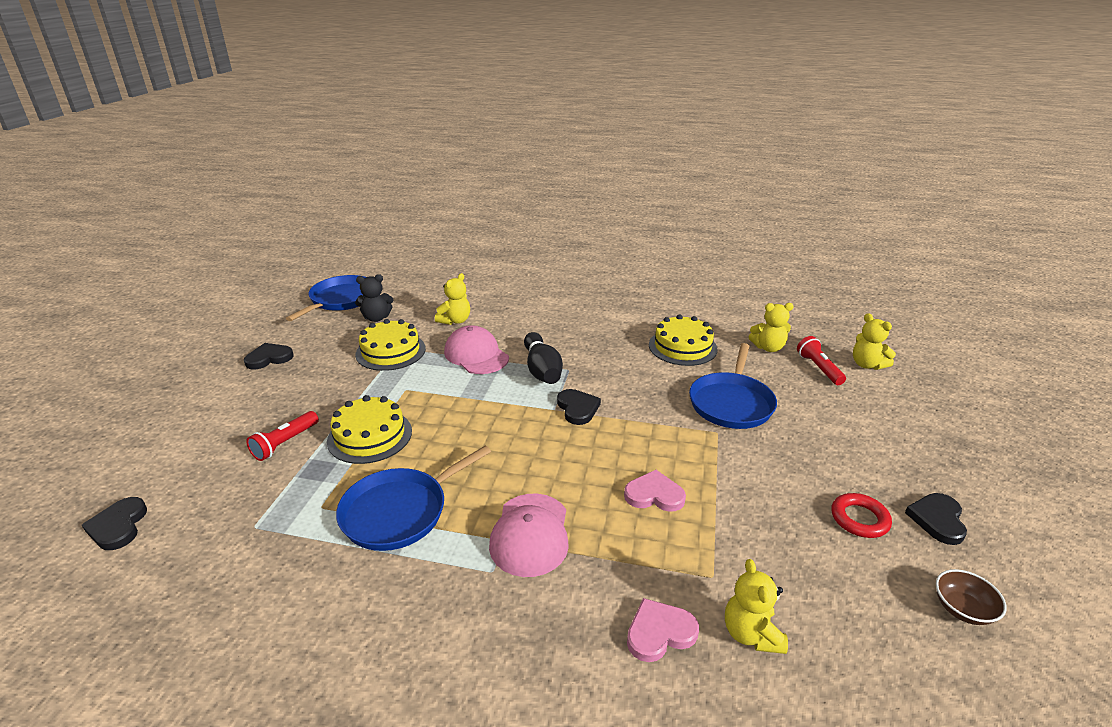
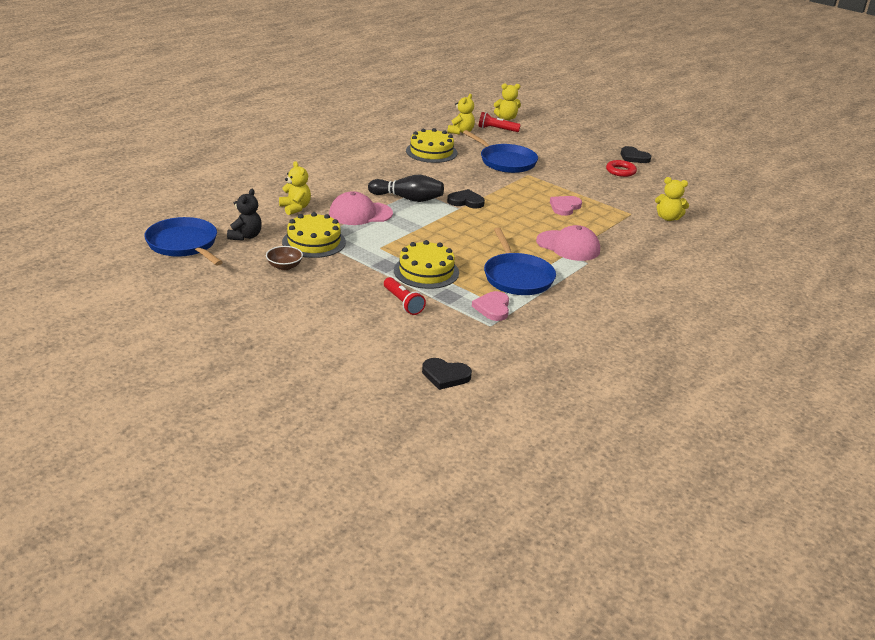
camera: 65 degrees left, 0 degrees up
(269, 358) = (259, 293): black heart -> none
(659, 632) = (655, 236): pink heart -> pink heart (493, 308)
(962, 609) = (683, 175): brown bowl -> brown bowl (284, 266)

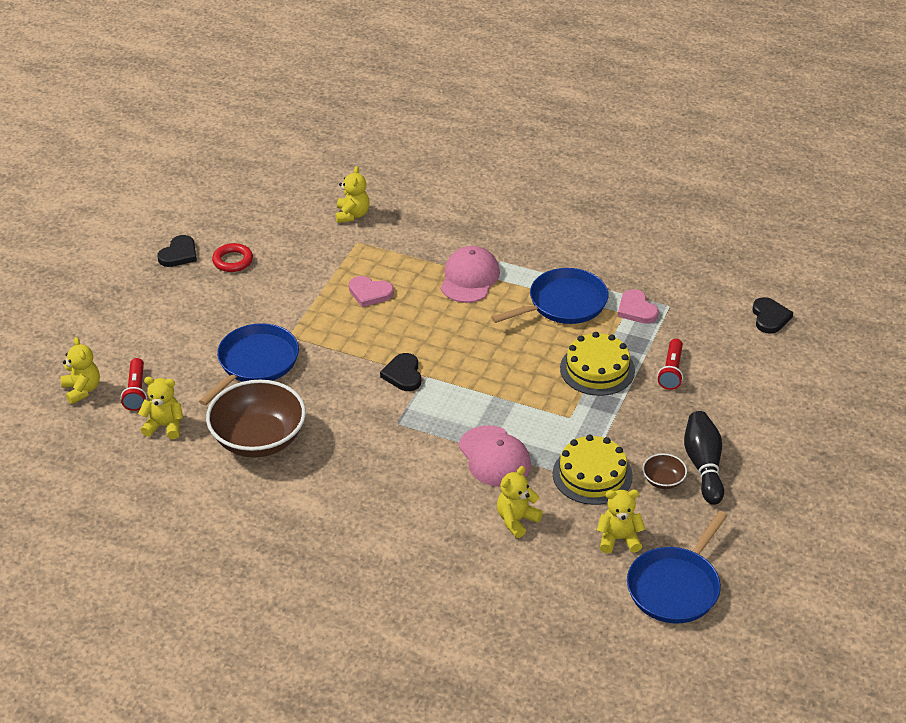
camera: 105 degrees left, 10 degrees up
(245, 236) = (618, 539): black teddy bear -> yellow teddy bear
(403, 303) = (671, 371): red flashlight -> red flashlight turned 150 degrees clockwise
(408, 199) = (426, 426): black bowling pin -> black bowling pin (703, 465)
(431, 152) = (258, 439): yellow cake -> brown bowl
(493, 308) = (636, 309): pink heart -> pink heart turned 75 degrees clockwise

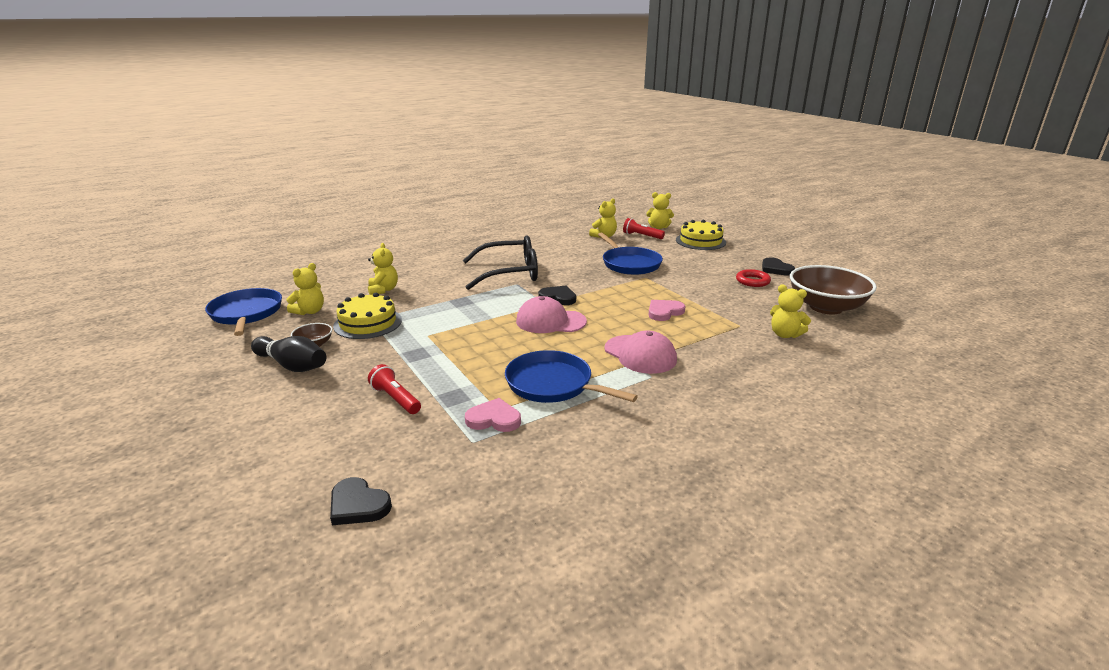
camera: 125 degrees right, 15 degrees down
(258, 439) = (560, 251): brown bowl -> brown bowl (826, 307)
(372, 445) = (509, 273): none -> black glasses
(494, 457) = (440, 300): pink cap -> pink cap (550, 321)
(564, 303) = (552, 384): blue pan -> blue pan turned 120 degrees clockwise
(597, 369) = (454, 366): yellow cake -> yellow cake (700, 241)

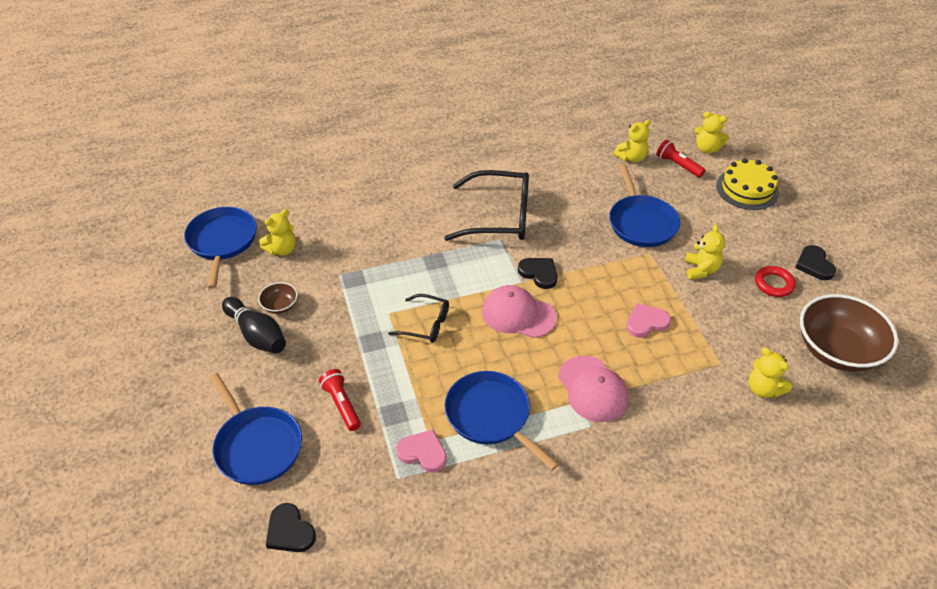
camera: 15 degrees right, 20 degrees up
(305, 443) = (257, 446): none -> blue pan
(368, 323) = (335, 280): yellow cake -> none
(383, 290) = (359, 224): yellow teddy bear -> yellow teddy bear (701, 270)
(466, 337) = (426, 324): none -> black glasses

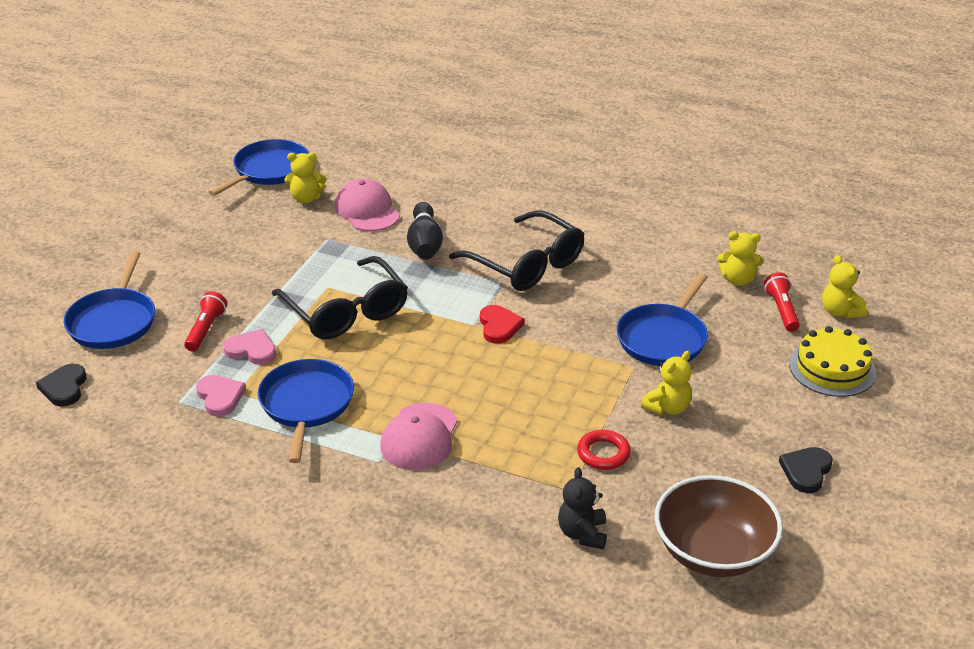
camera: 40 degrees right, 10 degrees down
(257, 335) = (209, 248): black bowling pin -> black bowling pin (425, 244)
(280, 306) = (252, 237): brown bowl -> none
(426, 324) = (346, 311): black glasses -> black glasses, size x1.85
(518, 314) = (434, 347): pink cap -> pink cap (367, 210)
(539, 273) = (499, 326): black heart -> red heart
(646, 322) = (545, 417): pink heart -> pink heart (252, 350)
(763, 389) = (582, 533): yellow teddy bear -> black teddy bear
(774, 284) = (731, 461): red ring -> red ring (603, 453)

